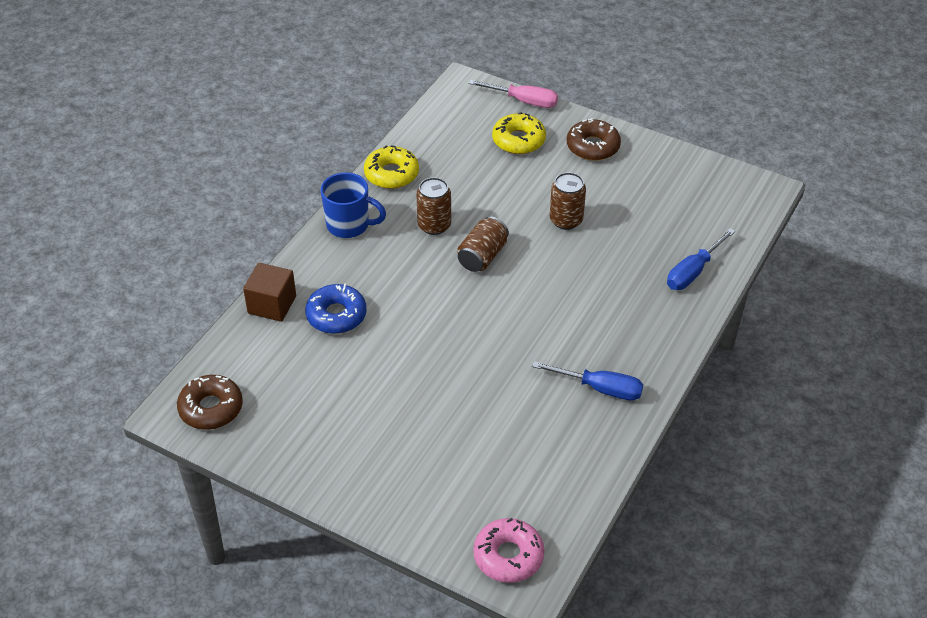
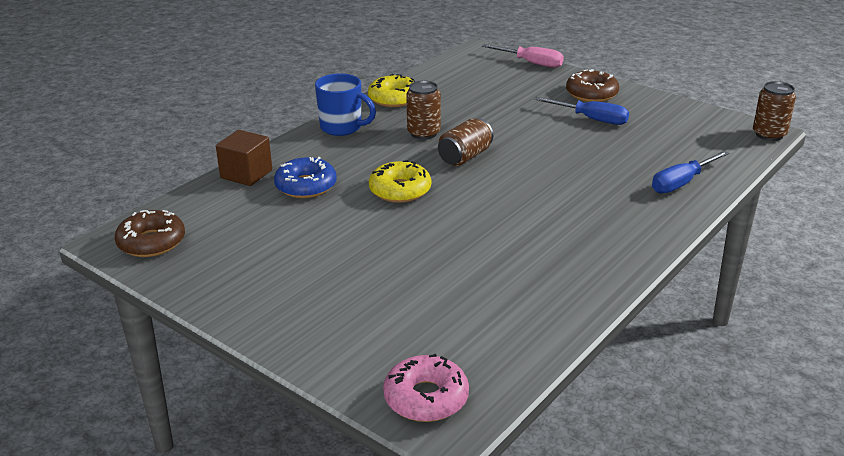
camera: 10 degrees right, 15 degrees down
(518, 140) = (520, 86): yellow donut -> yellow donut (400, 190)
(566, 220) = (555, 138): brown can -> brown can (769, 134)
(600, 388) = (566, 263): blue screwdriver -> blue screwdriver (592, 119)

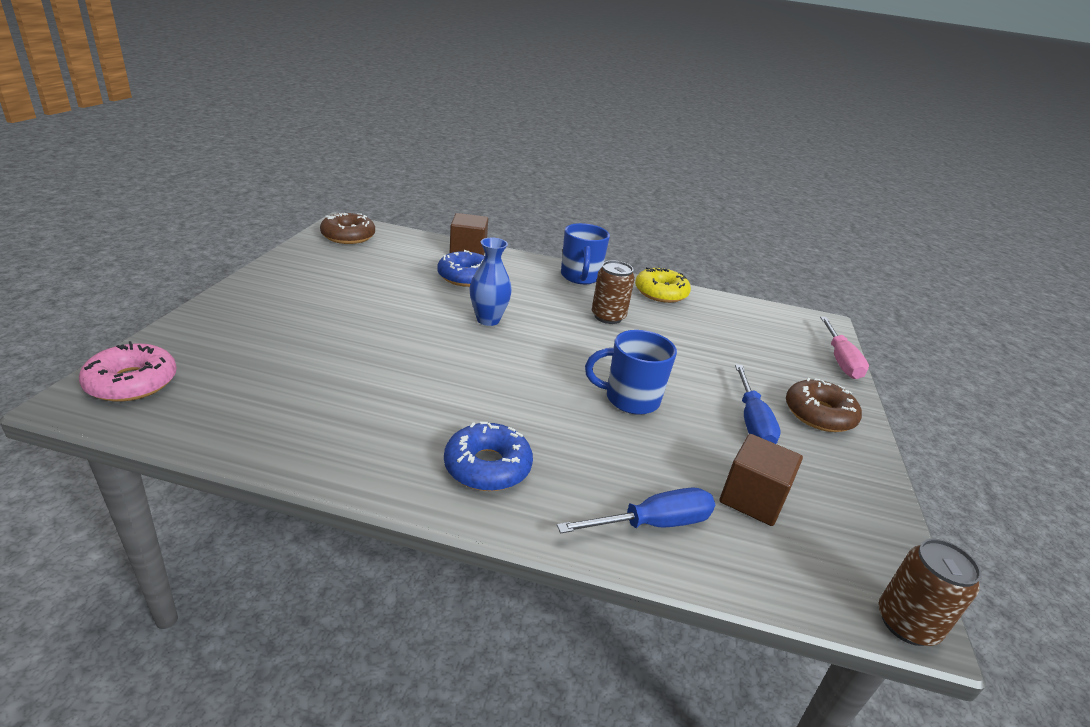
camera: 60 degrees right, 0 degrees up
(400, 190) = (488, 320): yellow donut -> blue vase
(465, 157) = (581, 345): brown can -> none
(549, 156) = (630, 399): none -> blue mug
(609, 230) = (487, 466): none -> blue donut
(668, 144) = (752, 499): none -> brown cube
(681, 183) = (653, 523): blue screwdriver -> blue screwdriver turned 135 degrees clockwise

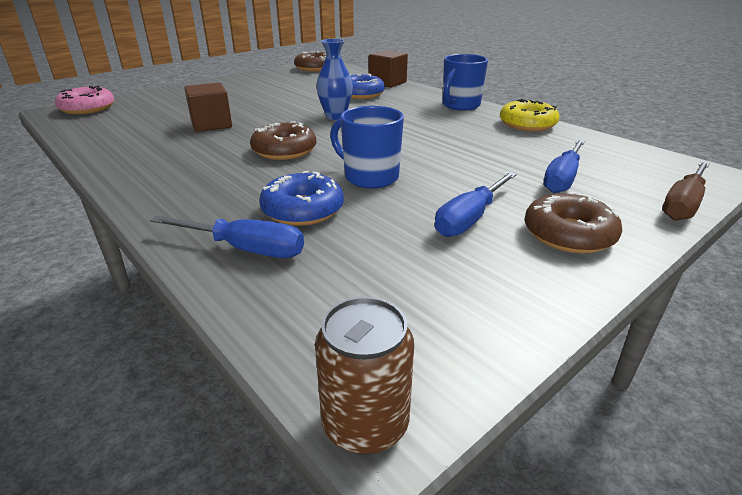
camera: 40 degrees right, 0 degrees up
(487, 466) = (190, 184): blue donut -> blue donut (303, 210)
(509, 387) = (284, 150): none -> brown donut
(608, 317) = (443, 130): brown can -> none
(752, 499) = (367, 266): brown cube -> brown cube (211, 124)
(755, 356) = (562, 179): none -> blue screwdriver
(840, 360) = (683, 204): pink screwdriver -> brown screwdriver

